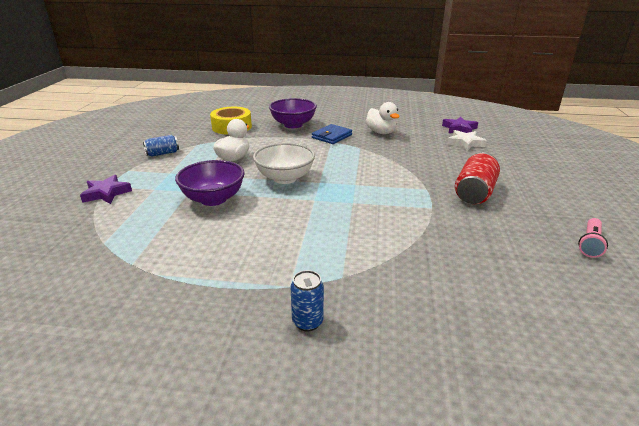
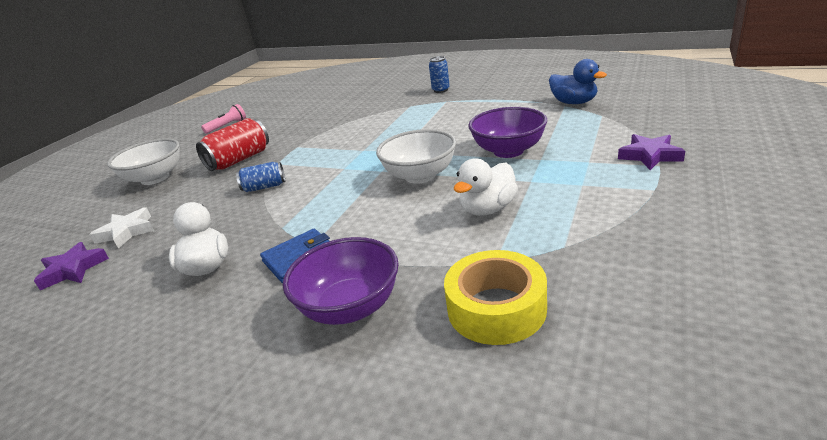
camera: 160 degrees left, 0 degrees up
(117, 269) = (574, 102): none -> blue duck
(162, 153) = (620, 223): blue can -> blue can (264, 187)
(529, 175) = (155, 178): none -> white bowl

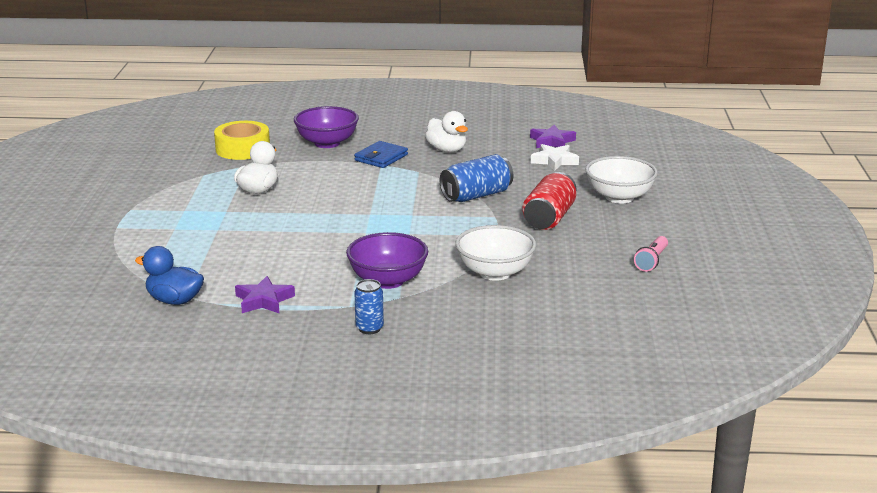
camera: 155 degrees right, 5 degrees down
(264, 187) = (476, 195): blue can -> blue can, size x1.66
(420, 176) = (328, 211): white bowl -> white bowl (495, 273)
(508, 151) = (249, 236): purple bowl -> purple bowl (387, 281)
(649, 156) = (120, 235): purple star -> purple star (264, 300)

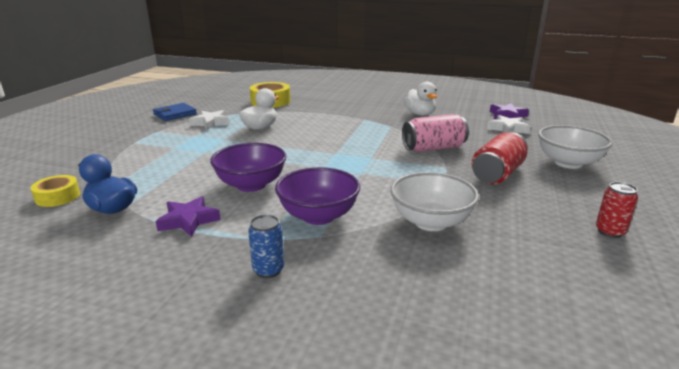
camera: 15 degrees right, 0 degrees up
(101, 297) = (58, 197): none -> yellow tape
(189, 190) = (210, 123): none -> white star
(327, 143) = (332, 103): purple bowl -> purple bowl (251, 185)
(381, 157) = (366, 115): blue wallet -> blue wallet (175, 114)
(476, 195) = (433, 148): blue can -> pink can
(651, 261) = (610, 232): pink flashlight -> red can

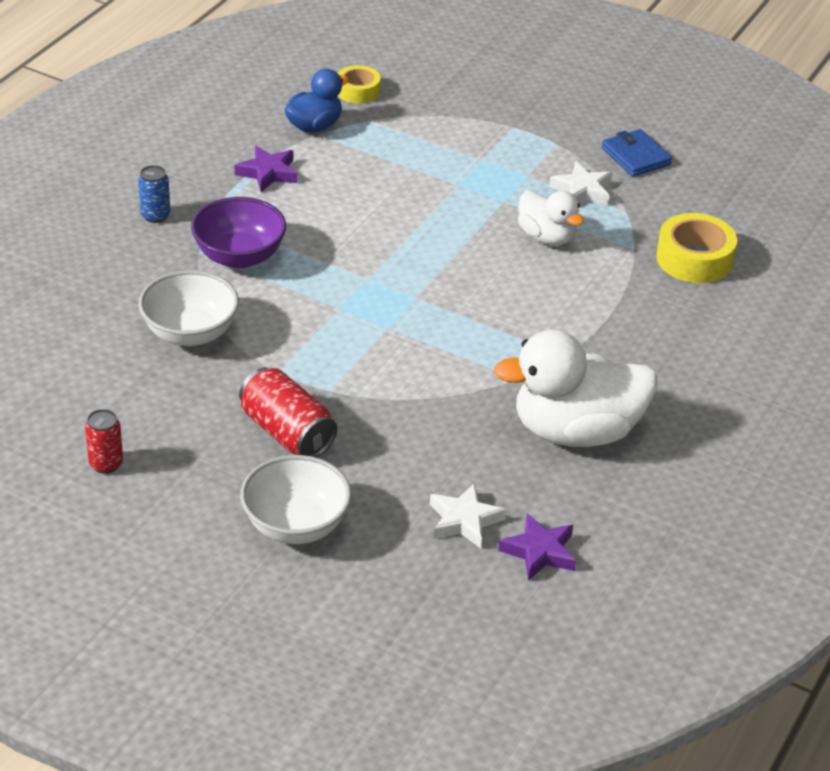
camera: 100 degrees right, 15 degrees up
(251, 185) = (337, 216): purple bowl -> none
(420, 114) = (576, 431): white duck -> white duck, size x1.78
(433, 148) = (402, 399): pink can -> none

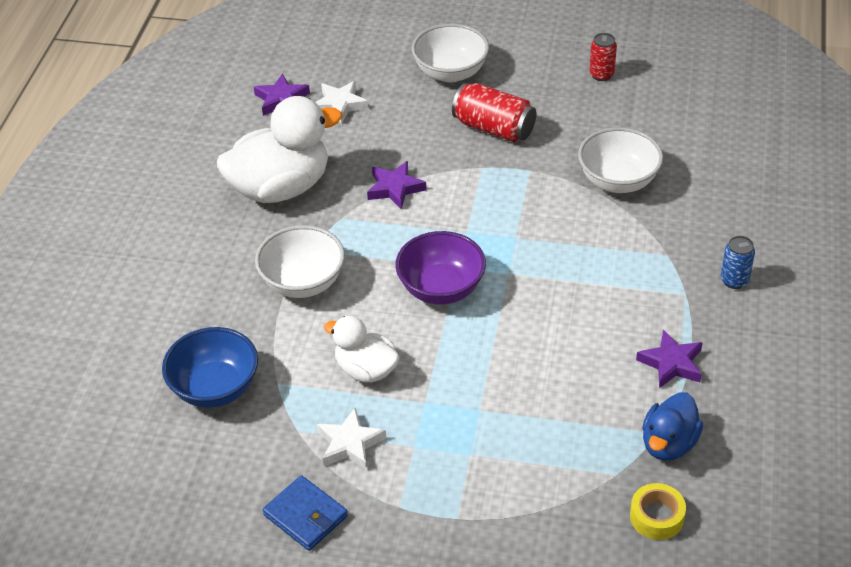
camera: 165 degrees right, 5 degrees up
(239, 256) = (630, 261): purple bowl -> purple bowl (441, 288)
(442, 394) = (395, 188): none -> purple star
(582, 325) = (303, 282): none -> white bowl
(694, 259) = (215, 388): yellow tape -> blue bowl

